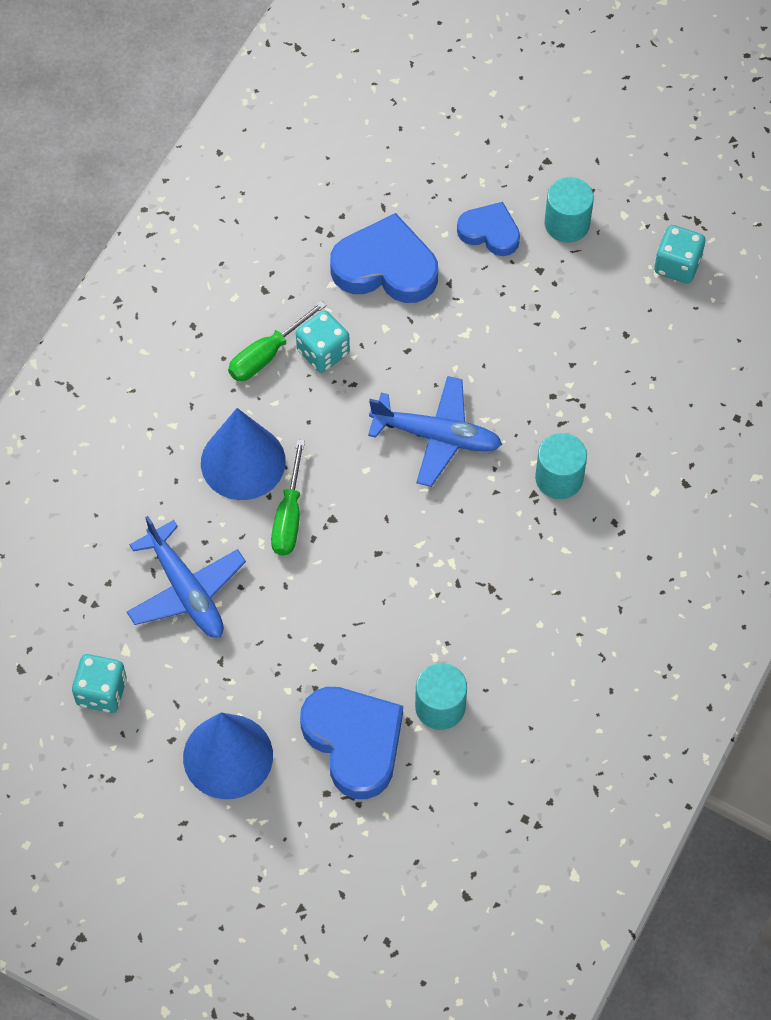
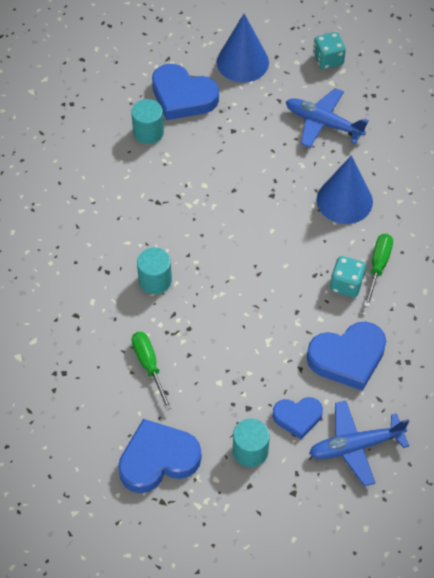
camera: 150 degrees right, 5 degrees down
(289, 516) = (297, 185): green screwdriver -> green screwdriver (149, 365)
(437, 436) = (243, 269): blue plane -> blue plane (355, 446)
(677, 265) = (158, 459): turquoise dice -> blue heart

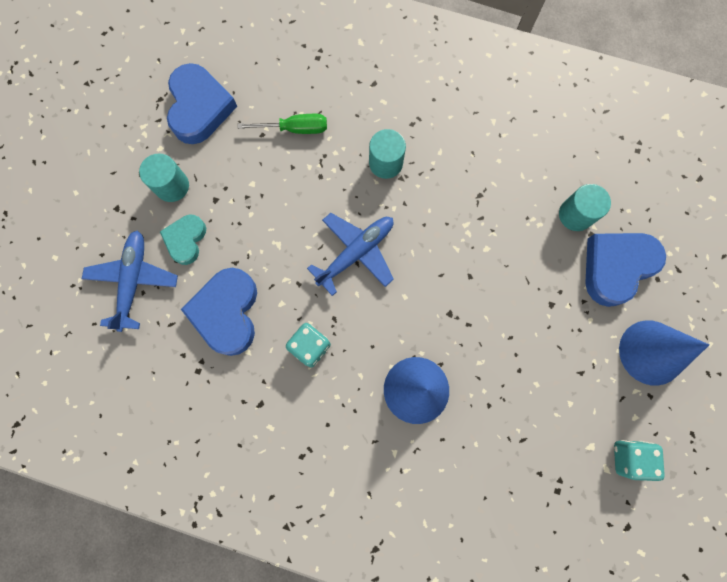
camera: 110 degrees right, 20 degrees up
(297, 417) = (186, 240): blue heart -> turquoise heart
(323, 123) = (532, 411): blue plane -> blue plane (356, 253)
(378, 266) = (319, 390): green screwdriver -> none

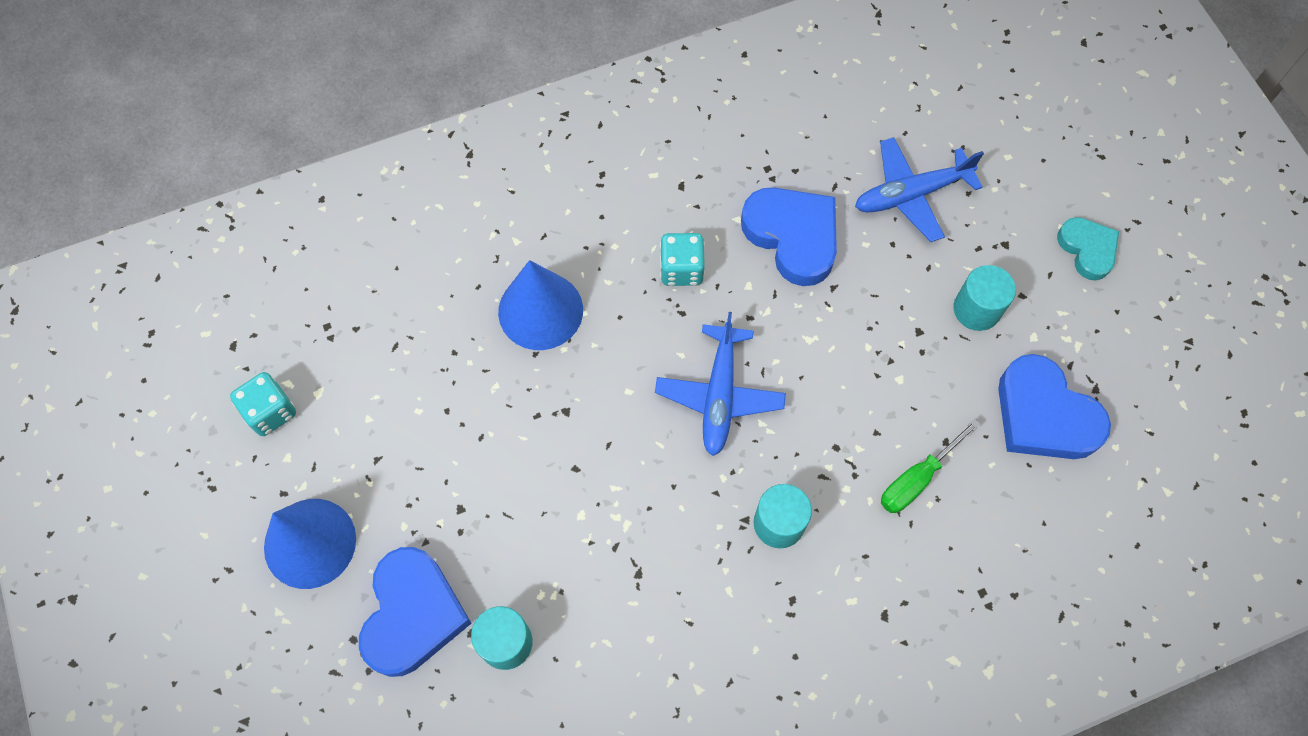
camera: 140 degrees right, 10 degrees down
(133, 281) = (911, 194): blue plane -> blue plane turned 105 degrees clockwise
(186, 240) = (904, 269): turquoise heart -> turquoise heart (1087, 249)

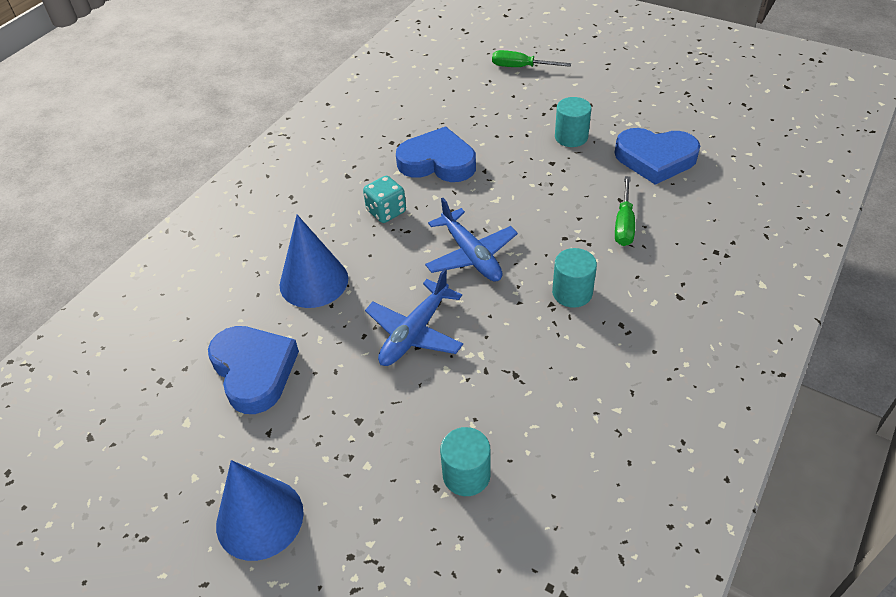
camera: 35 degrees left, 20 degrees down
(270, 412) = (156, 457): turquoise dice -> none
(413, 614) = (382, 507): blue heart -> blue heart (254, 371)
(911, 194) = (484, 111): blue plane -> blue plane (415, 332)
(1020, 151) = (520, 67): none -> green screwdriver
(1087, 249) = (597, 85): turquoise heart -> none

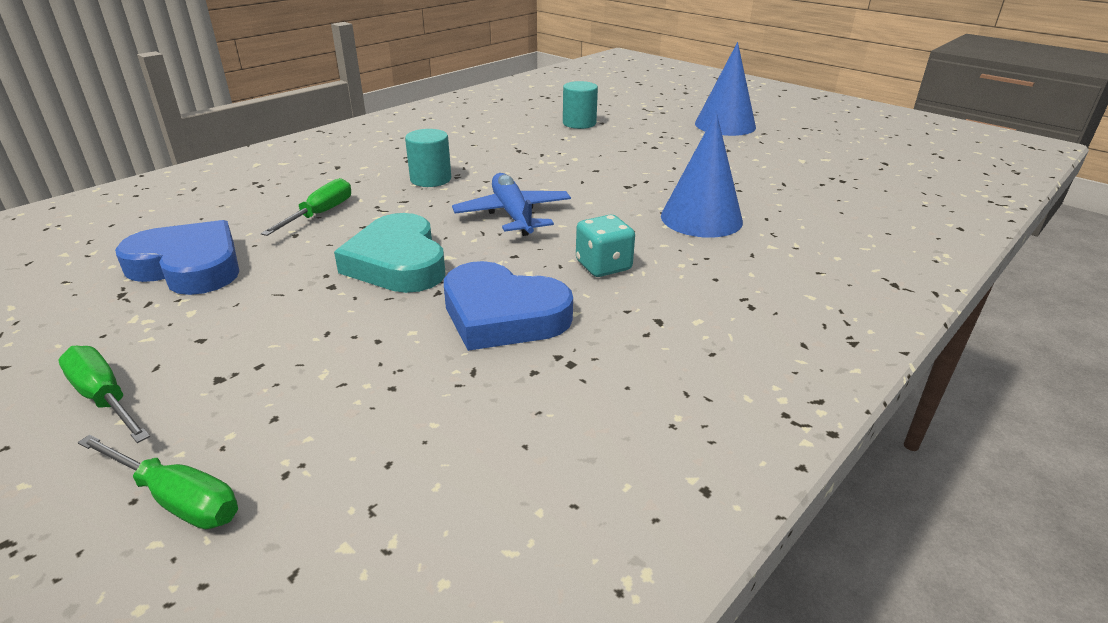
camera: 170 degrees left, 15 degrees down
(254, 371) = (751, 175): blue heart -> none
(415, 332) = (596, 176): blue plane -> none
(525, 188) = (398, 262): none -> turquoise heart
(571, 137) = (262, 315): turquoise cylinder -> none
(594, 89) = (104, 398): none -> green screwdriver

